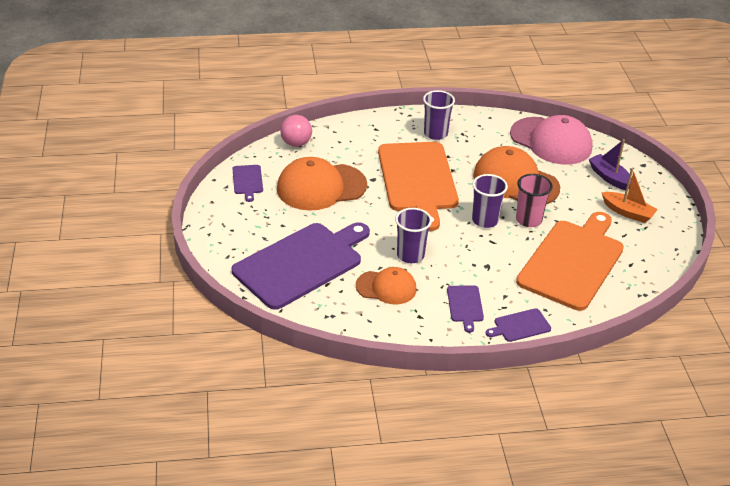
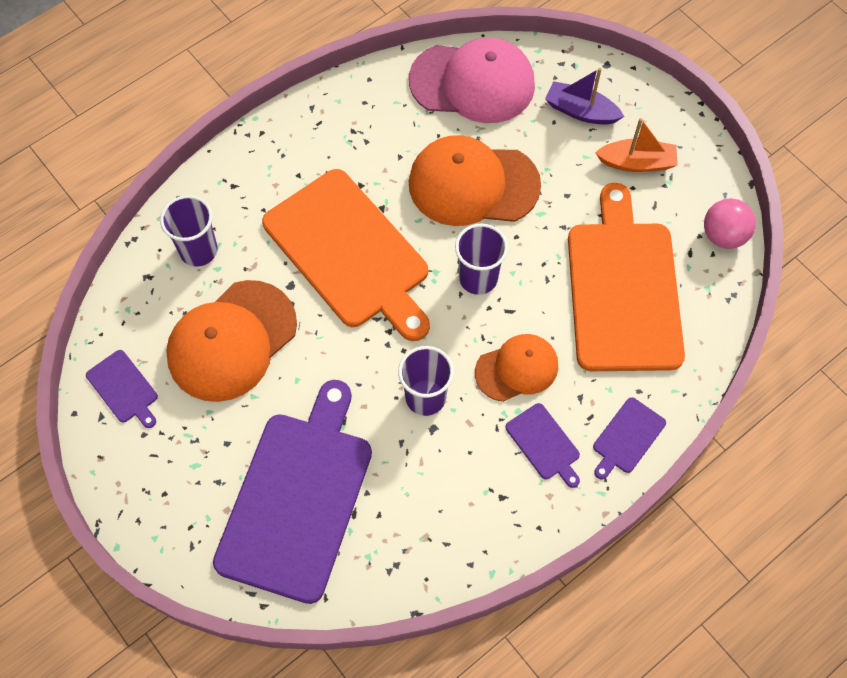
camera: 30 degrees left, 25 degrees up
(296, 143) = (143, 276): pink ball -> pink ball (723, 235)
(386, 287) = (431, 473): orange cap -> orange cap (517, 368)
(435, 133) = (318, 150): purple cup -> purple cup (198, 250)
(528, 220) = (530, 245): pink cup -> none

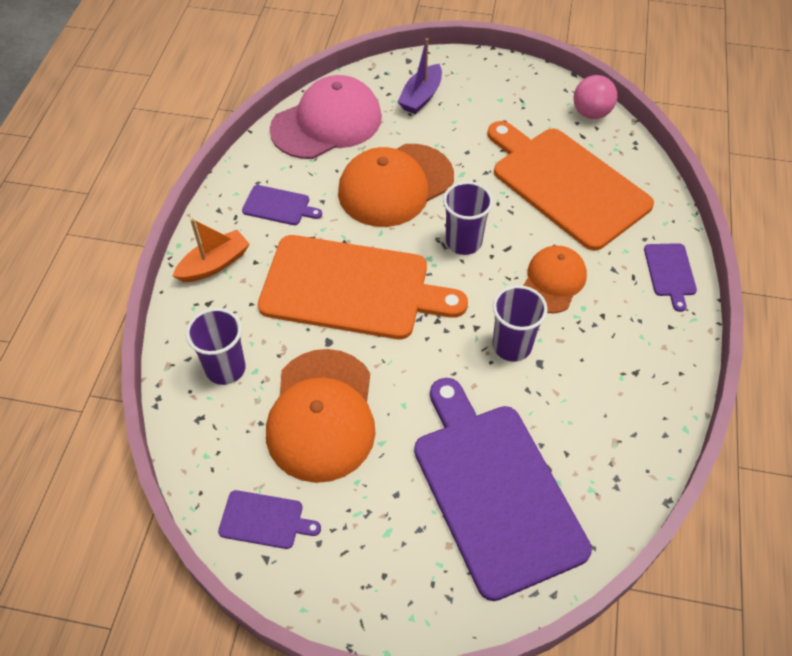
camera: 40 degrees left, 10 degrees down
(544, 444) = (624, 316): purple cutting board -> purple cutting board (278, 206)
(581, 111) = (421, 97): purple boat -> purple boat turned 45 degrees counterclockwise
(636, 163) = (491, 105): orange boat -> orange boat (214, 264)

